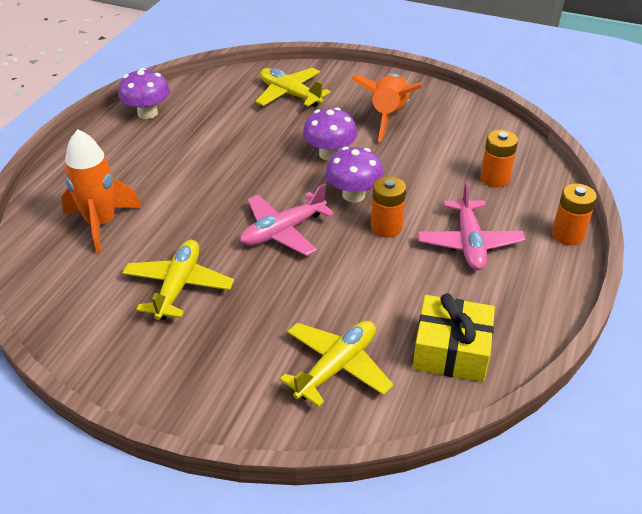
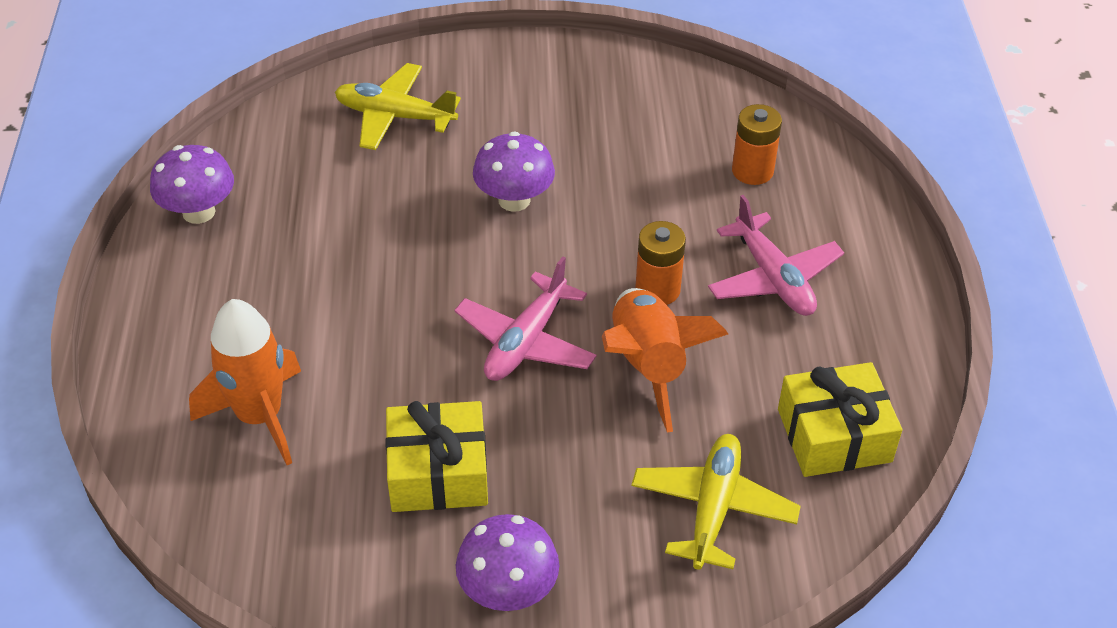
camera: 25 degrees left, 5 degrees up
(178, 286) = (438, 472): yellow plane -> yellow gift
(353, 195) = (586, 254): purple mushroom -> purple mushroom (508, 591)
(388, 116) = (558, 113): orange rocket -> orange rocket (648, 366)
(567, 235) = (883, 226): orange battery -> none

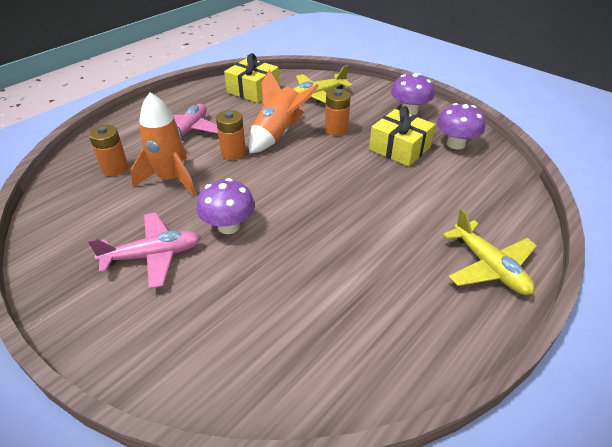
camera: 135 degrees left, 5 degrees down
(199, 212) = (416, 351): purple mushroom -> purple mushroom (455, 144)
(259, 417) = (462, 206): orange rocket -> orange rocket (171, 179)
(395, 116) = (213, 332): yellow plane -> yellow plane (489, 267)
(526, 341) = (311, 167): pink plane -> pink plane (153, 255)
(577, 442) = (336, 129): none -> orange battery

